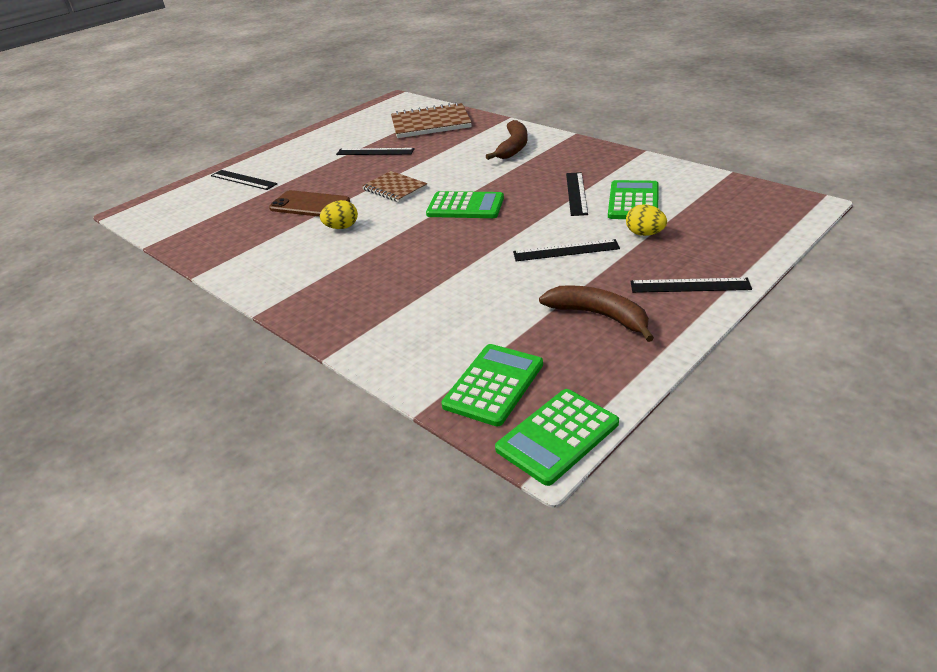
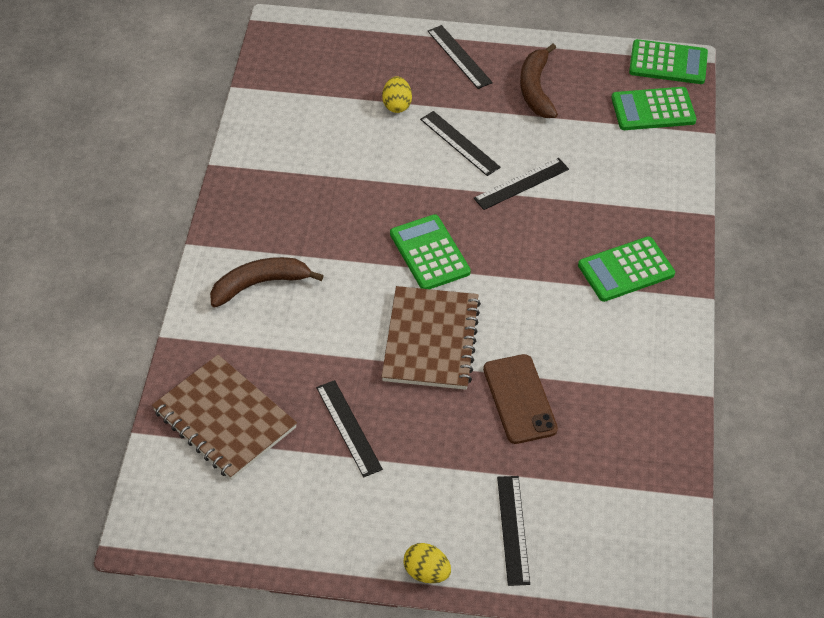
camera: 130 degrees left, 15 degrees up
(341, 227) = (540, 333): yellow egg -> yellow egg (426, 572)
(395, 188) = (431, 340): brown notebook -> brown notebook, size x1.62
(576, 193) = (347, 179): black ruler -> black ruler (521, 184)
(633, 201) = (339, 132): green calculator -> green calculator (626, 270)

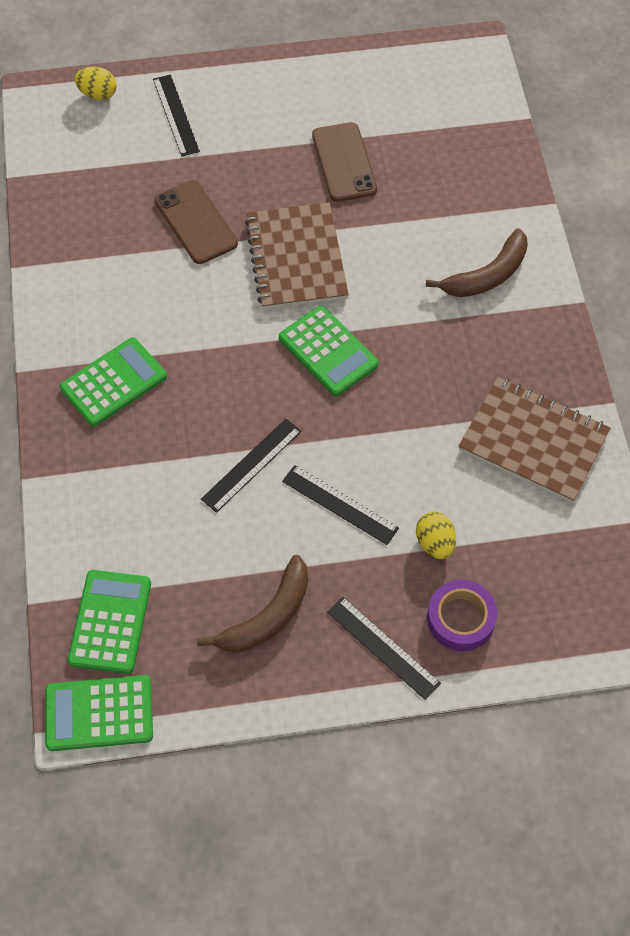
camera: 165 degrees right, 10 degrees up
(224, 419) = (456, 145): brown notebook -> brown notebook (533, 441)
(348, 428) = (344, 162): black ruler -> brown phone
(398, 60) = (460, 619): none -> purple tape
(426, 572) = (238, 70): yellow egg -> yellow egg (98, 94)
(536, 89) = (268, 616): brown banana -> brown banana turned 60 degrees clockwise
(653, 110) = (110, 622): green calculator -> green calculator turned 60 degrees counterclockwise

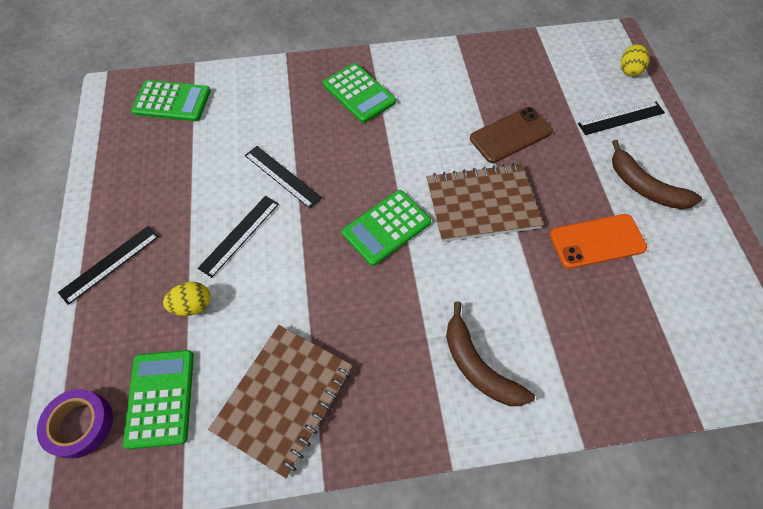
camera: 90 degrees right, 0 degrees up
(99, 713) = (110, 99): green calculator -> green calculator (160, 398)
(268, 616) = (154, 188): brown banana -> brown banana (645, 187)
(344, 162) = (597, 241): brown phone -> orange phone
(460, 619) = (119, 323): purple tape -> purple tape (80, 425)

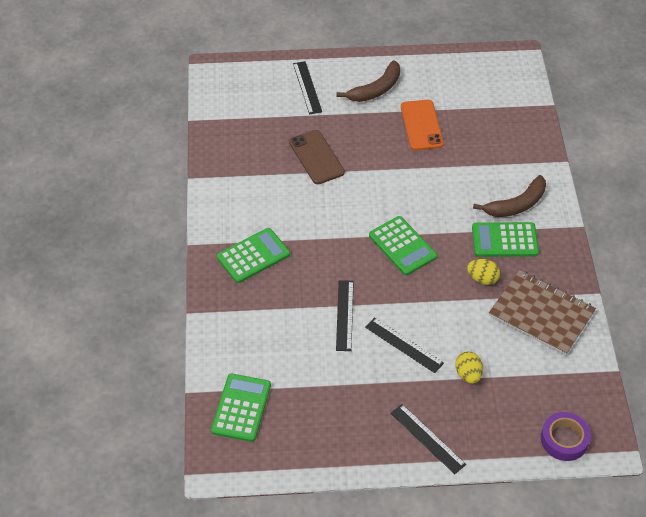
camera: 85 degrees left, 10 degrees down
(160, 398) = (543, 390): green calculator -> green calculator (504, 240)
(282, 176) = (344, 315): black ruler -> black ruler turned 45 degrees counterclockwise
(481, 204) = (384, 185): brown notebook -> none
(629, 70) = (254, 71): yellow egg -> yellow egg (482, 279)

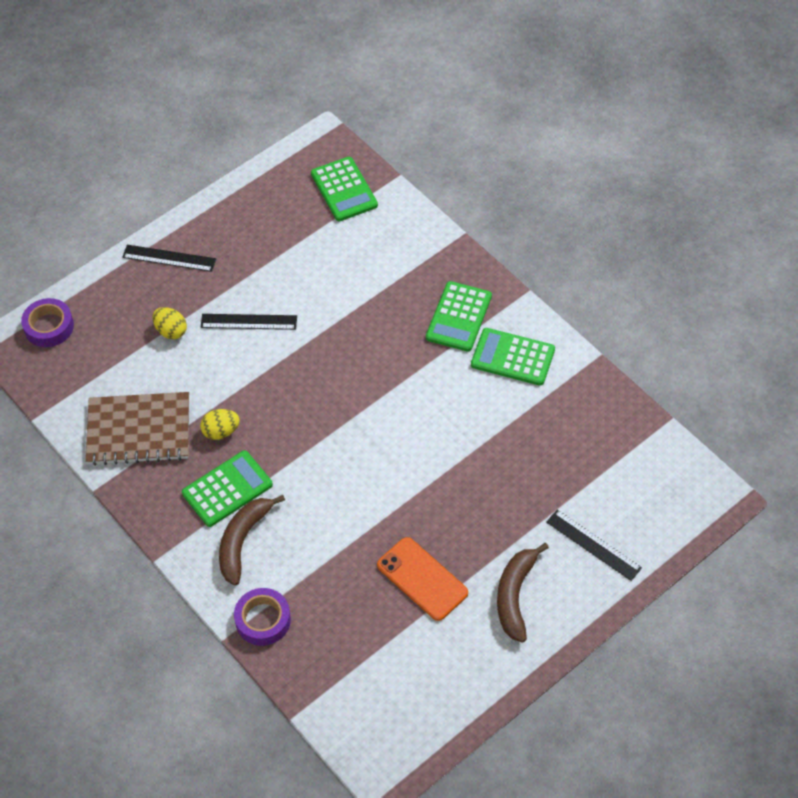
camera: 145 degrees right, 5 degrees up
(316, 157) = (499, 461): brown phone -> none
(344, 315) = (324, 315): black ruler -> none
(402, 246) = (326, 416): green calculator -> green calculator (512, 357)
(535, 157) = (263, 620): none -> purple tape

